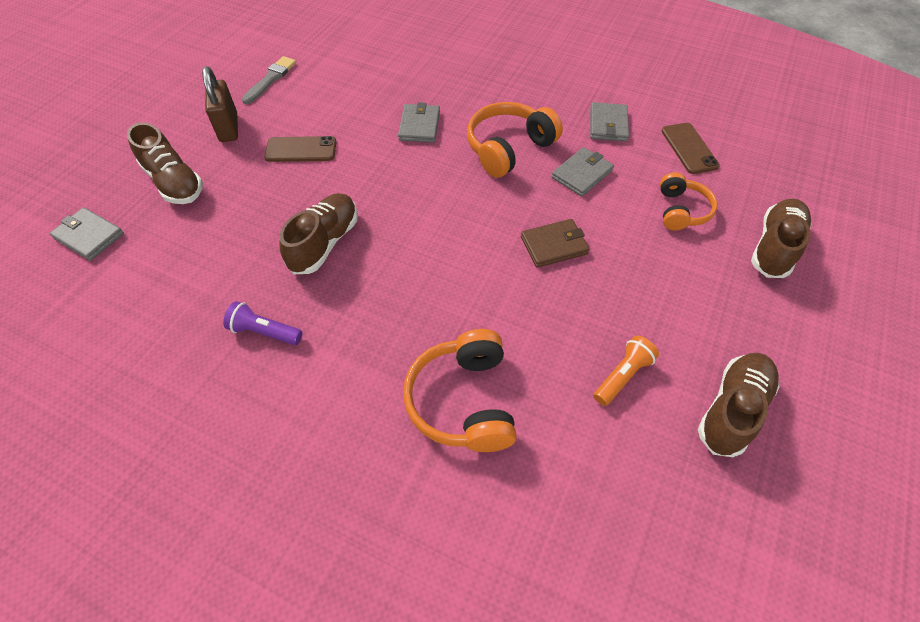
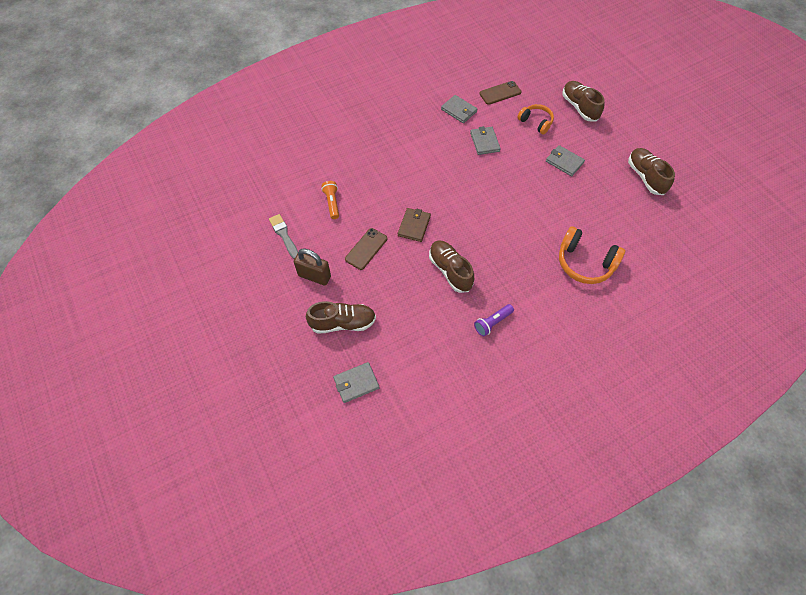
camera: 55 degrees left, 5 degrees up
(419, 126) = (392, 186): grey wallet -> grey wallet (564, 162)
(508, 148) = (443, 159): orange headphones -> none
(554, 245) = (522, 180): brown wallet -> brown wallet (414, 226)
(622, 375) = (608, 201): orange flashlight -> orange flashlight (332, 203)
(689, 148) = (500, 93): brown phone -> brown phone turned 45 degrees counterclockwise

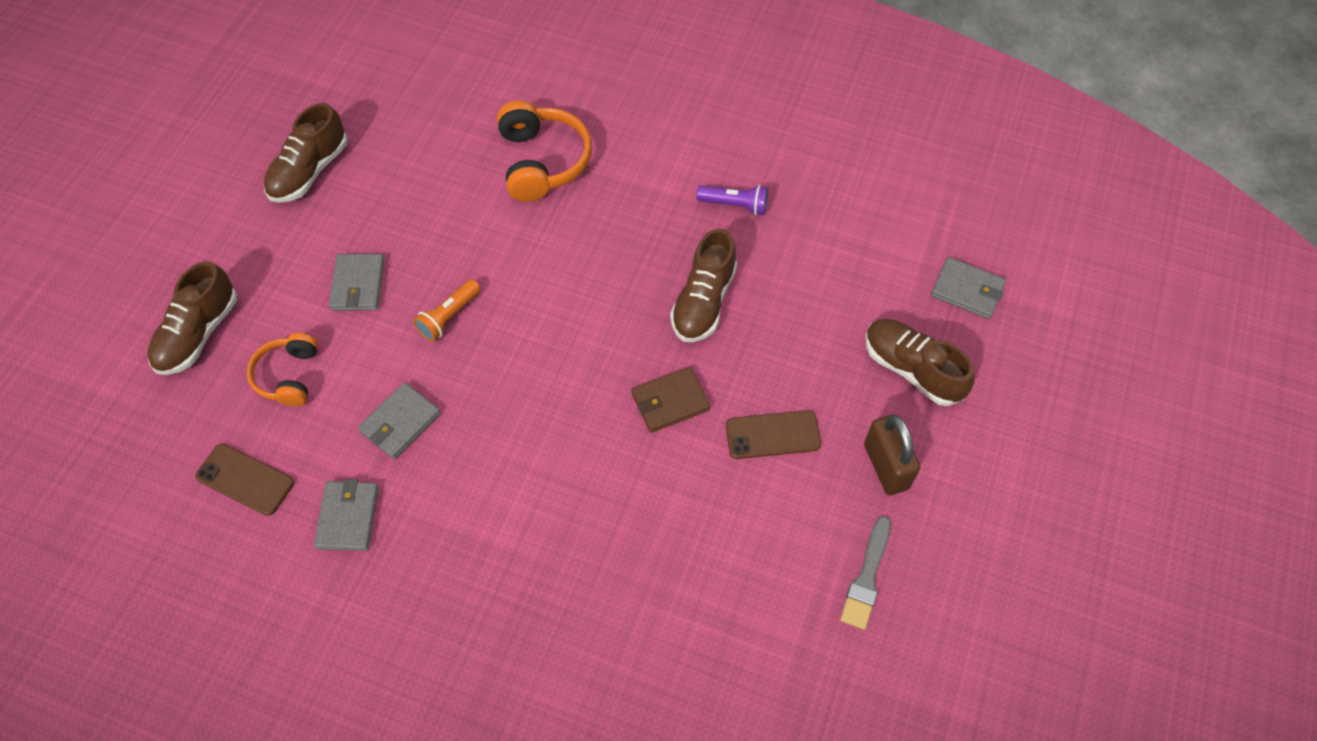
camera: 130 degrees left, 0 degrees up
(332, 203) = (739, 558): orange flashlight -> orange flashlight (448, 317)

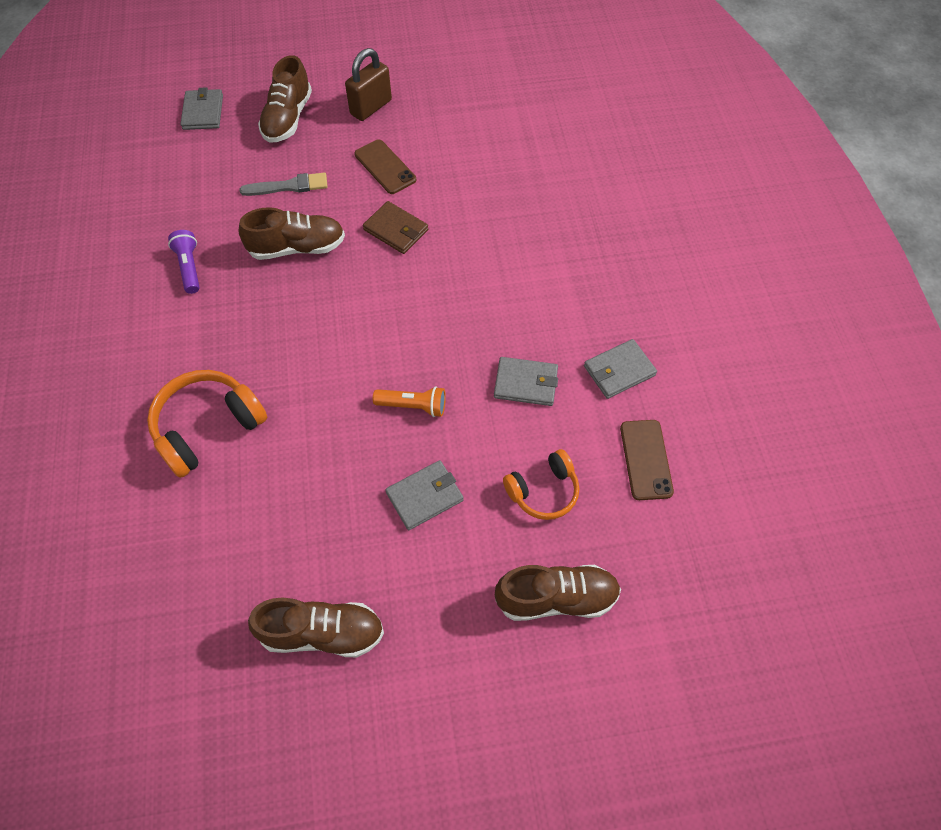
camera: 120 degrees left, 0 degrees up
(866, 577) = (451, 92): grey brush -> grey brush (288, 186)

